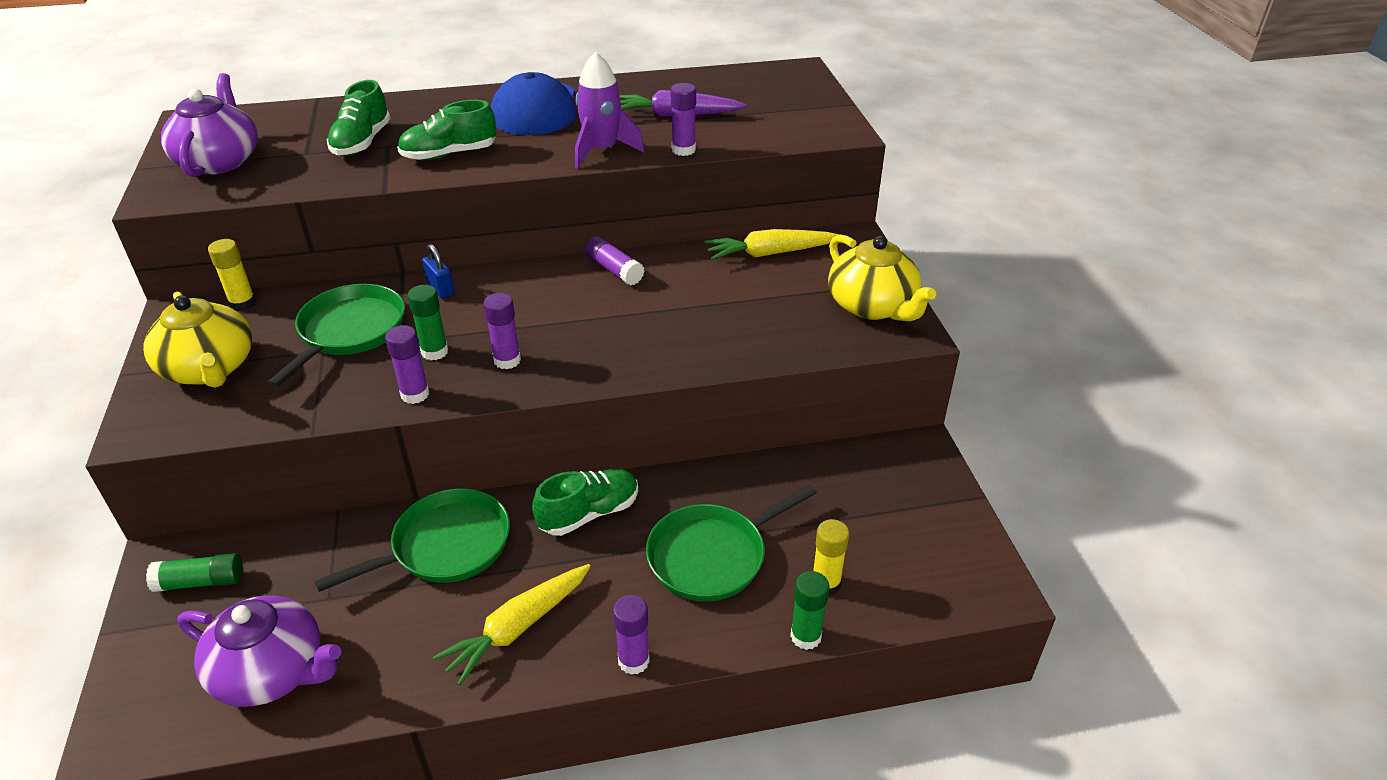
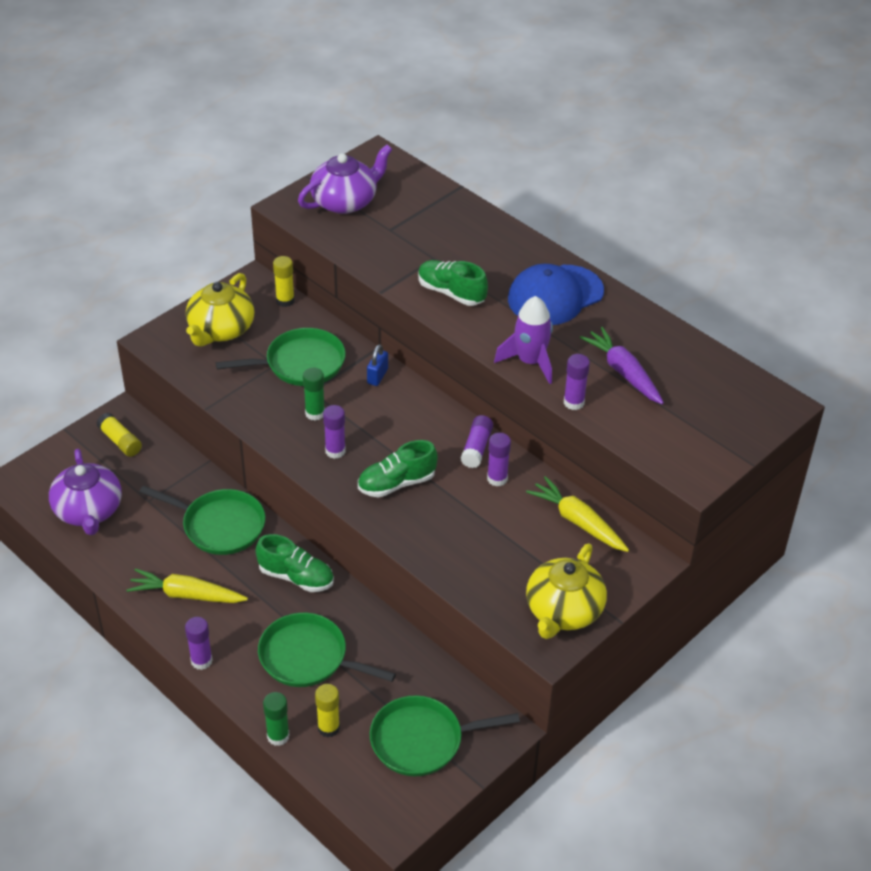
camera: 55 degrees right, 5 degrees up
(201, 582) = (120, 441): green glue stick -> yellow glue stick
(362, 142) = (426, 244): green shoe -> green shoe (396, 483)
(415, 394) = (271, 429): purple glue stick -> purple glue stick (497, 479)
(895, 514) = (422, 740): none -> green pan

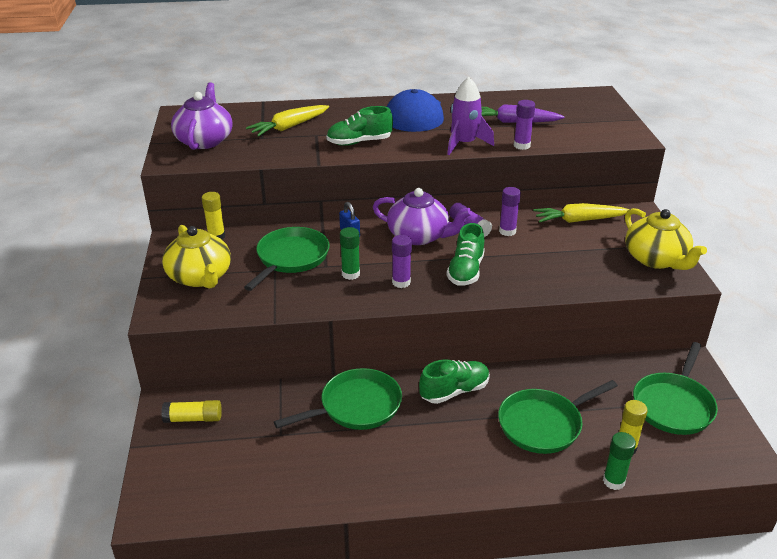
camera: 50 degrees left, 10 degrees down
(88, 511) = (247, 478): purple teapot -> purple teapot (419, 236)
(187, 595) = (411, 462): yellow carrot -> yellow carrot (289, 127)
(201, 661) = (493, 488): purple glue stick -> none

